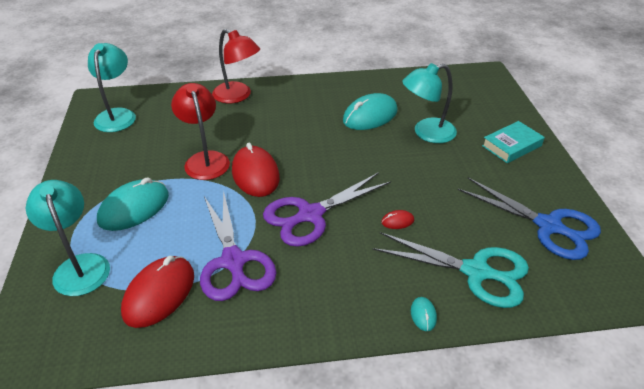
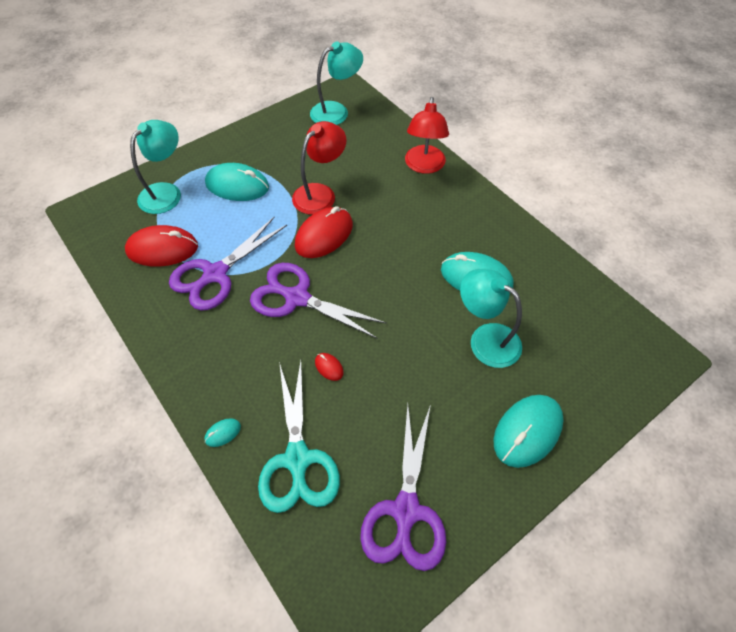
camera: 60 degrees right, 15 degrees up
(512, 146) = (527, 431): turquoise book -> turquoise mouse
(548, 226) = (406, 510): blue scissors -> purple scissors

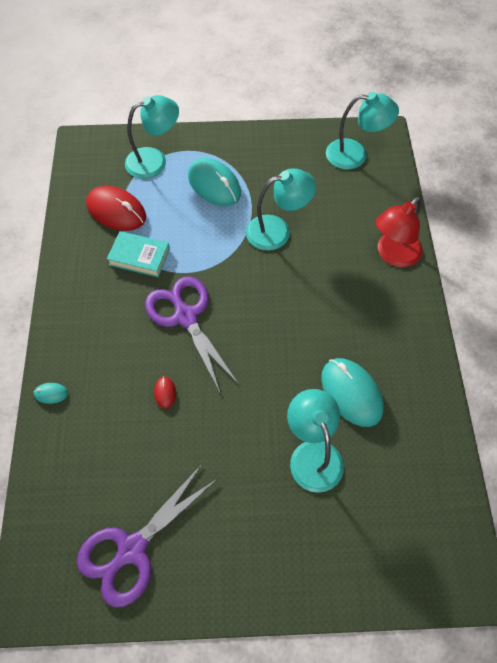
camera: 35 degrees right, 5 degrees up
(215, 274) = (139, 257): purple scissors -> turquoise book
(297, 459) = (86, 451): turquoise scissors -> none
(320, 193) = (277, 230): red lamp -> turquoise lamp
(324, 235) = (250, 272): red mouse -> none
(527, 431) = (280, 558): turquoise mouse -> none

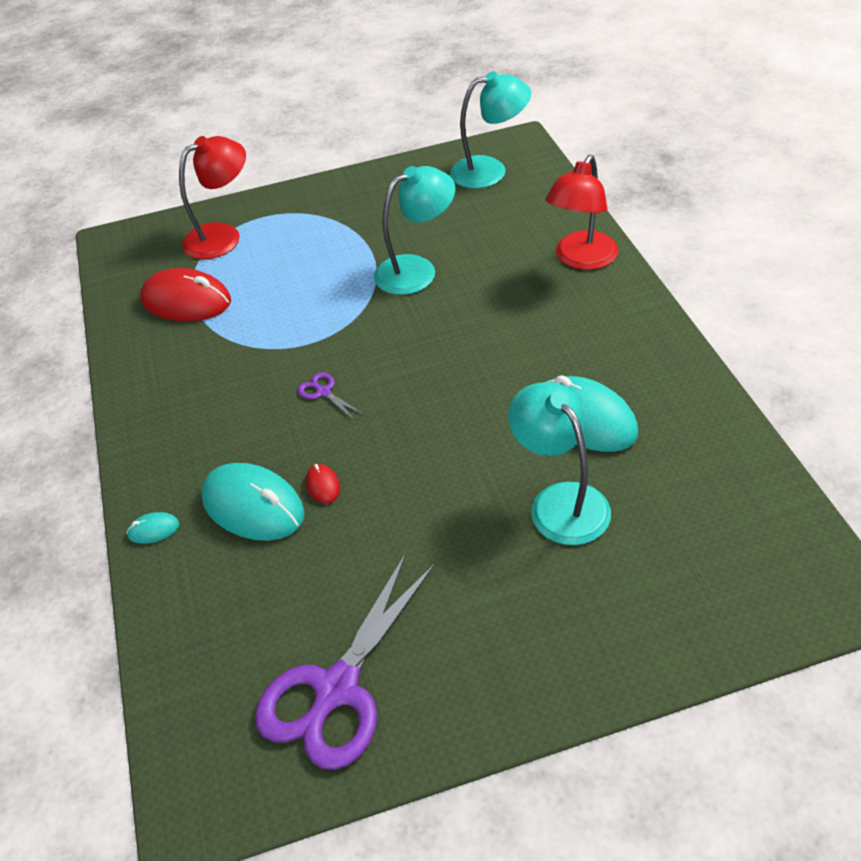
camera: 10 degrees left, 15 degrees down
(139, 257) = (235, 342): turquoise book -> none
(154, 160) = (223, 236): turquoise lamp -> red lamp
(186, 317) = (323, 392): purple scissors -> purple scissors, size x0.41
(214, 185) = (313, 243): turquoise mouse -> turquoise mouse (253, 506)

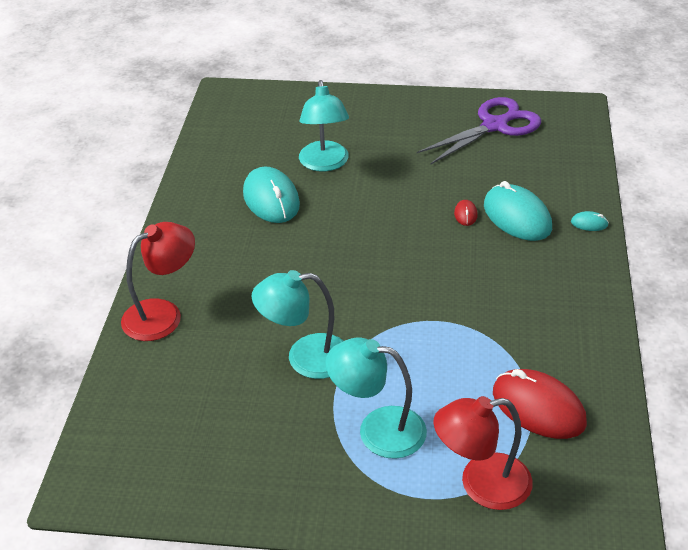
camera: 160 degrees left, 5 degrees down
(323, 392) = (439, 275): purple scissors -> none
(490, 171) = (147, 458): turquoise lamp -> turquoise lamp (378, 430)

